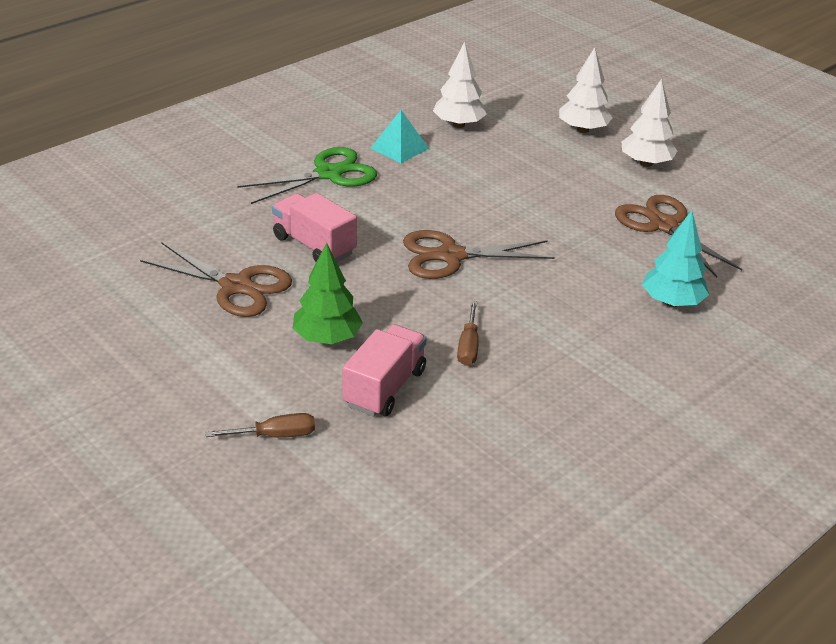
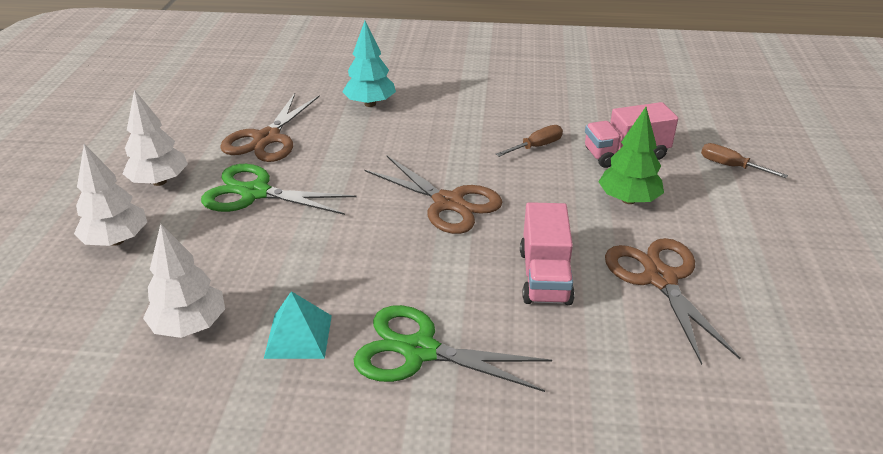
camera: 130 degrees left, 0 degrees up
(578, 190) = (255, 193): none -> green scissors

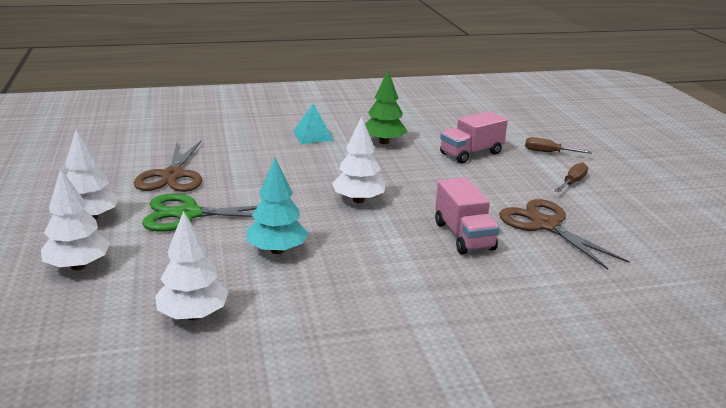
camera: 20 degrees left, 10 degrees down
(298, 336) = (295, 305): turquoise pyramid -> turquoise pyramid (313, 136)
(370, 104) = (248, 142): turquoise tree -> turquoise tree (277, 250)
(420, 351) = (401, 298): green scissors -> none
(448, 203) = (358, 200): brown scissors -> white tree
(536, 147) = (402, 156): brown screwdriver -> brown screwdriver (572, 183)
(628, 200) = (491, 181): green tree -> green tree (384, 142)

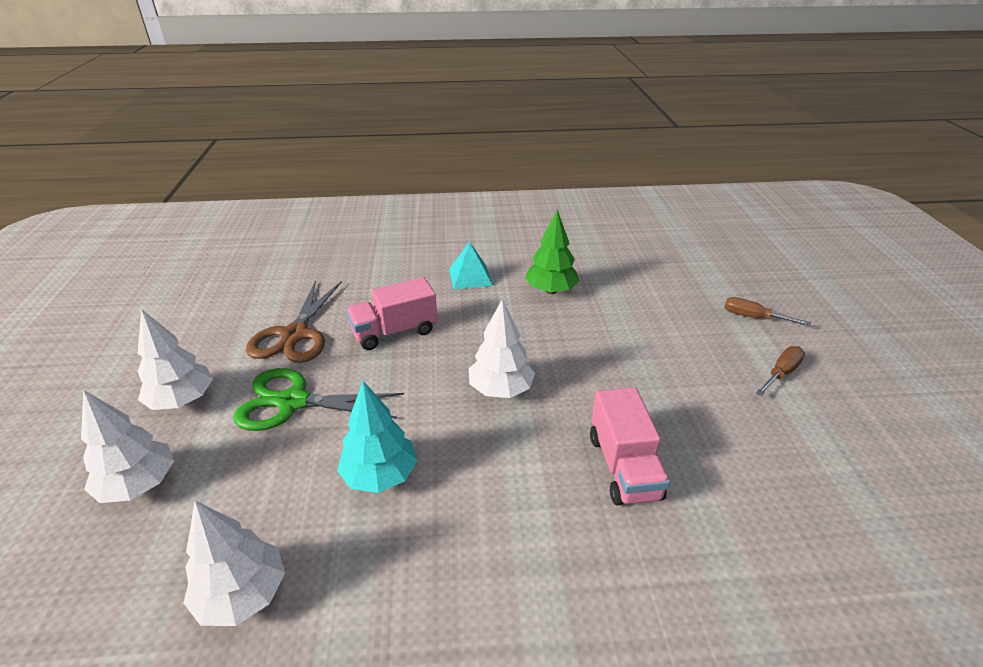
camera: 10 degrees right, 10 degrees up
(471, 153) = (654, 315): pink truck -> pink truck (394, 332)
(545, 225) = (737, 453): brown scissors -> none

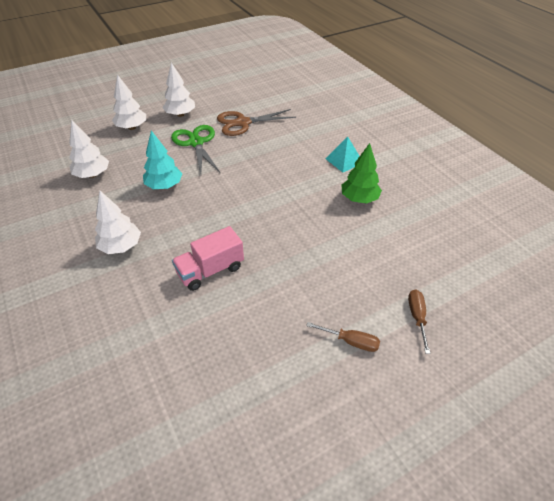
camera: 65 degrees right, 10 degrees up
(394, 332) = (268, 152): pink truck -> none
(500, 389) = (245, 205): white tree -> white tree (121, 246)

